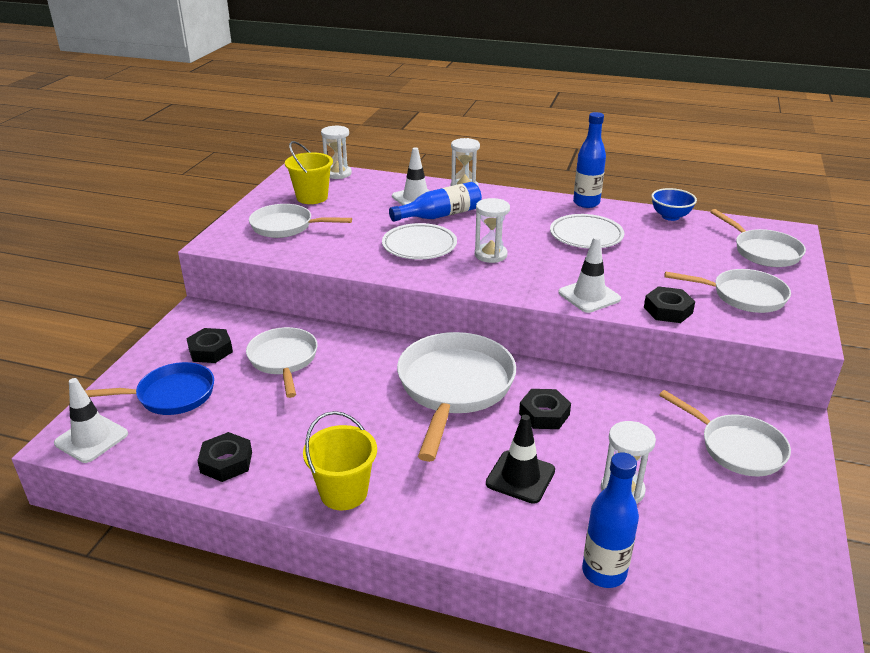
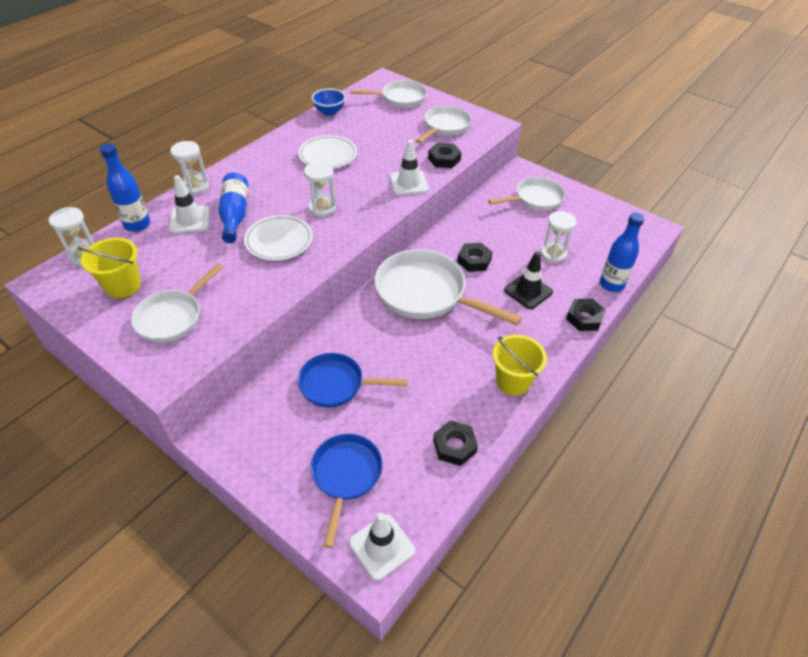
camera: 70 degrees left, 15 degrees up
(210, 350) = (290, 436): black nut -> black nut (584, 318)
(283, 360) = (336, 384): white pan -> blue pan
(586, 203) = (279, 138): blue bottle -> blue bottle (137, 224)

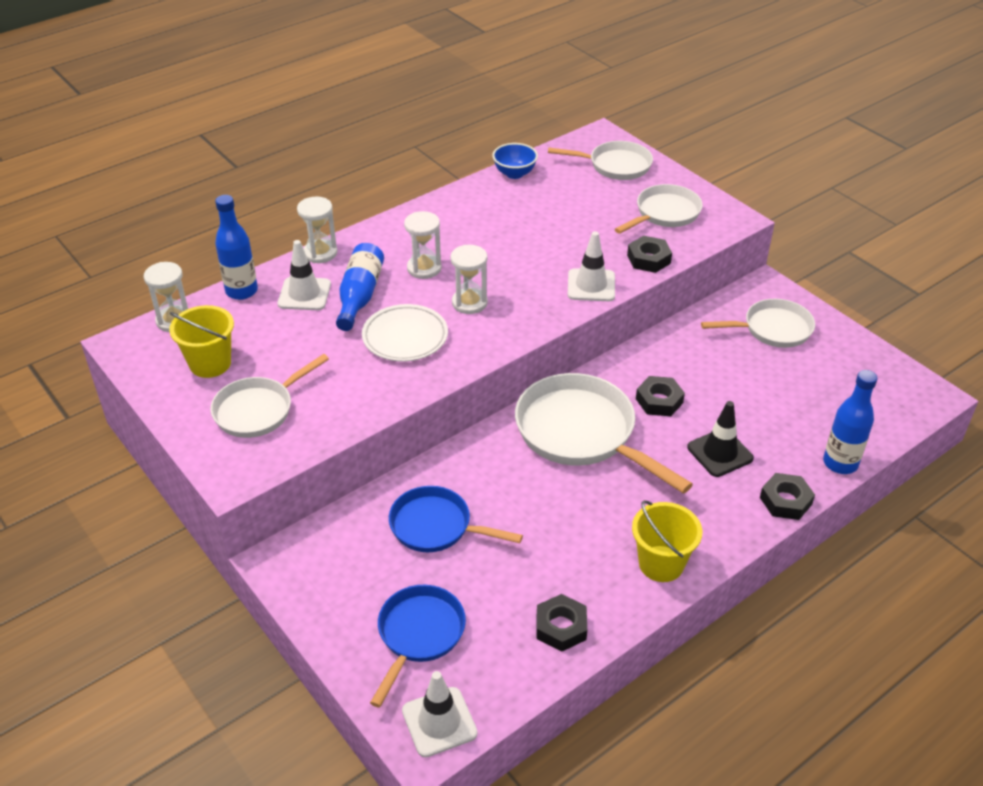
camera: 15 degrees right, 5 degrees down
(328, 155) = (496, 234): white plate -> none
(553, 254) = (772, 409): white hourglass -> white hourglass (424, 268)

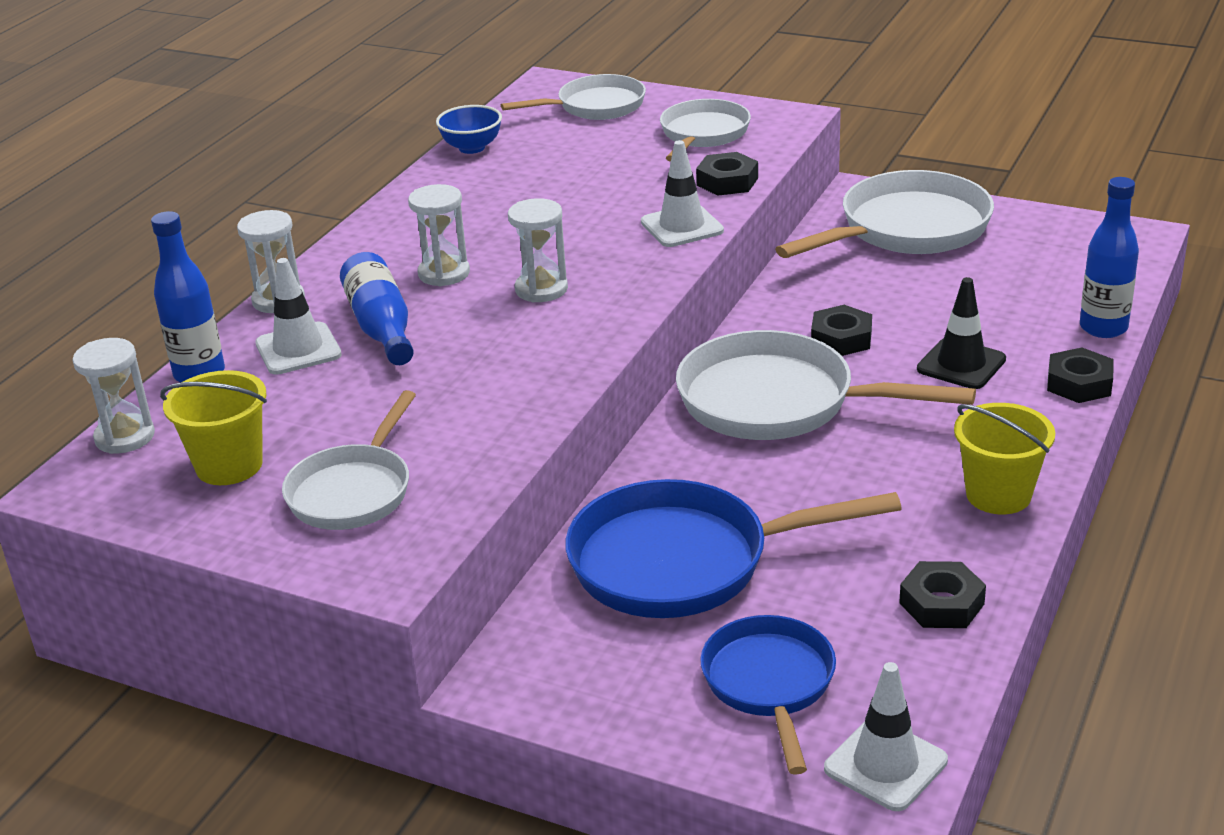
camera: 25 degrees left, 10 degrees down
(405, 337) = (488, 349): white plate -> none
(436, 526) = (682, 562): blue pan -> blue pan, size x1.60
(772, 329) = (907, 229): white pan -> white pan, size x1.60

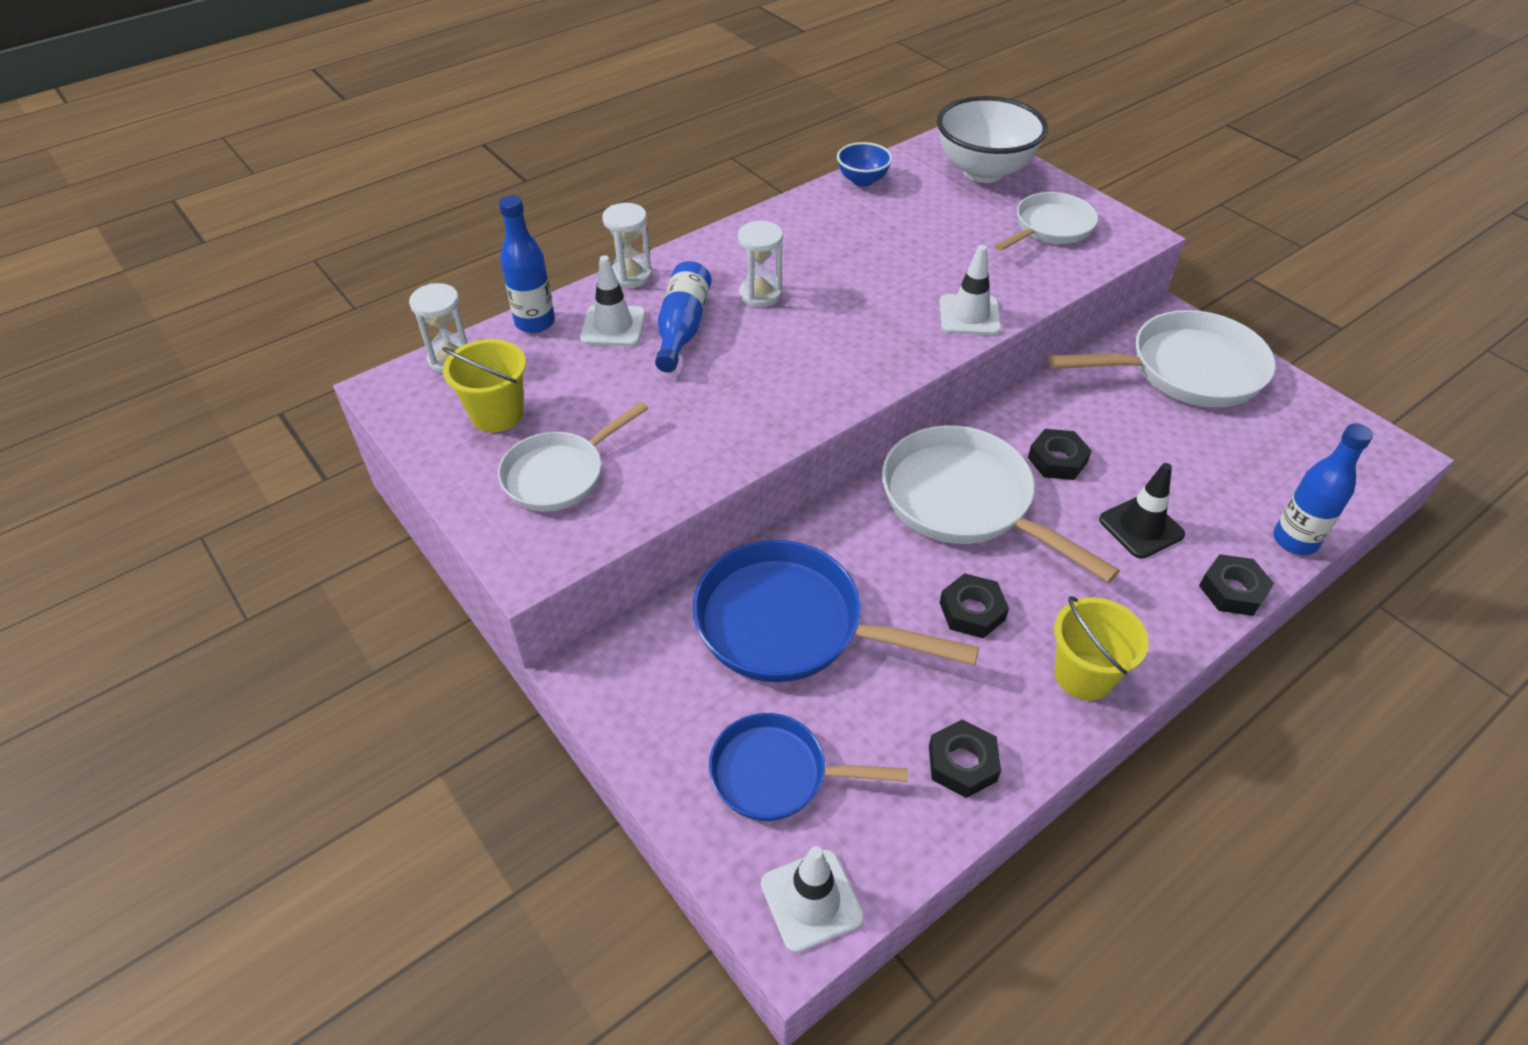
camera: 25 degrees right, 15 degrees up
(541, 289) = (820, 337): white hourglass -> none
(595, 106) = (983, 171): white pan -> white bowl
(727, 181) = (1037, 283): black nut -> black nut (972, 611)
(769, 684) = (776, 774): blue pan -> blue pan turned 105 degrees counterclockwise

